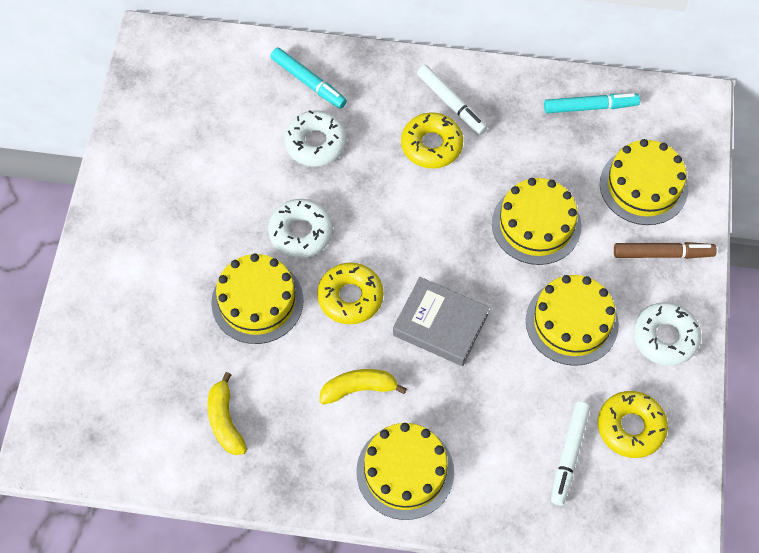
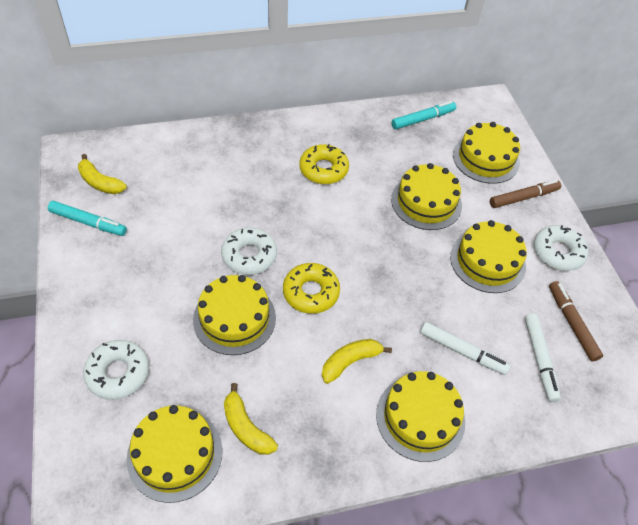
camera: 25 degrees left, 10 degrees down
(148, 424) = (175, 454): none -> yellow cake
(170, 92) = (100, 182): none -> yellow banana
(308, 82) = (211, 150): turquoise marker -> turquoise marker (88, 222)
(315, 143) = (234, 189): white donut -> white donut (118, 373)
(440, 325) = (391, 292): grey book -> none
(451, 103) = (325, 139): white marker -> white marker (462, 351)
(630, 427) = (571, 323): yellow donut -> brown marker

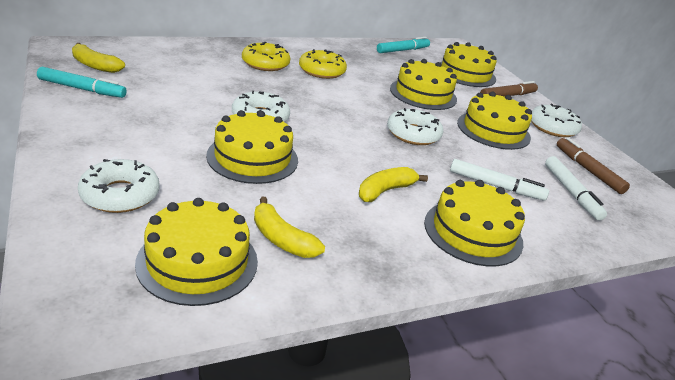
camera: 10 degrees left, 20 degrees down
(311, 292) = (330, 143): yellow donut -> yellow donut (265, 63)
(398, 273) = (413, 134): none -> white donut

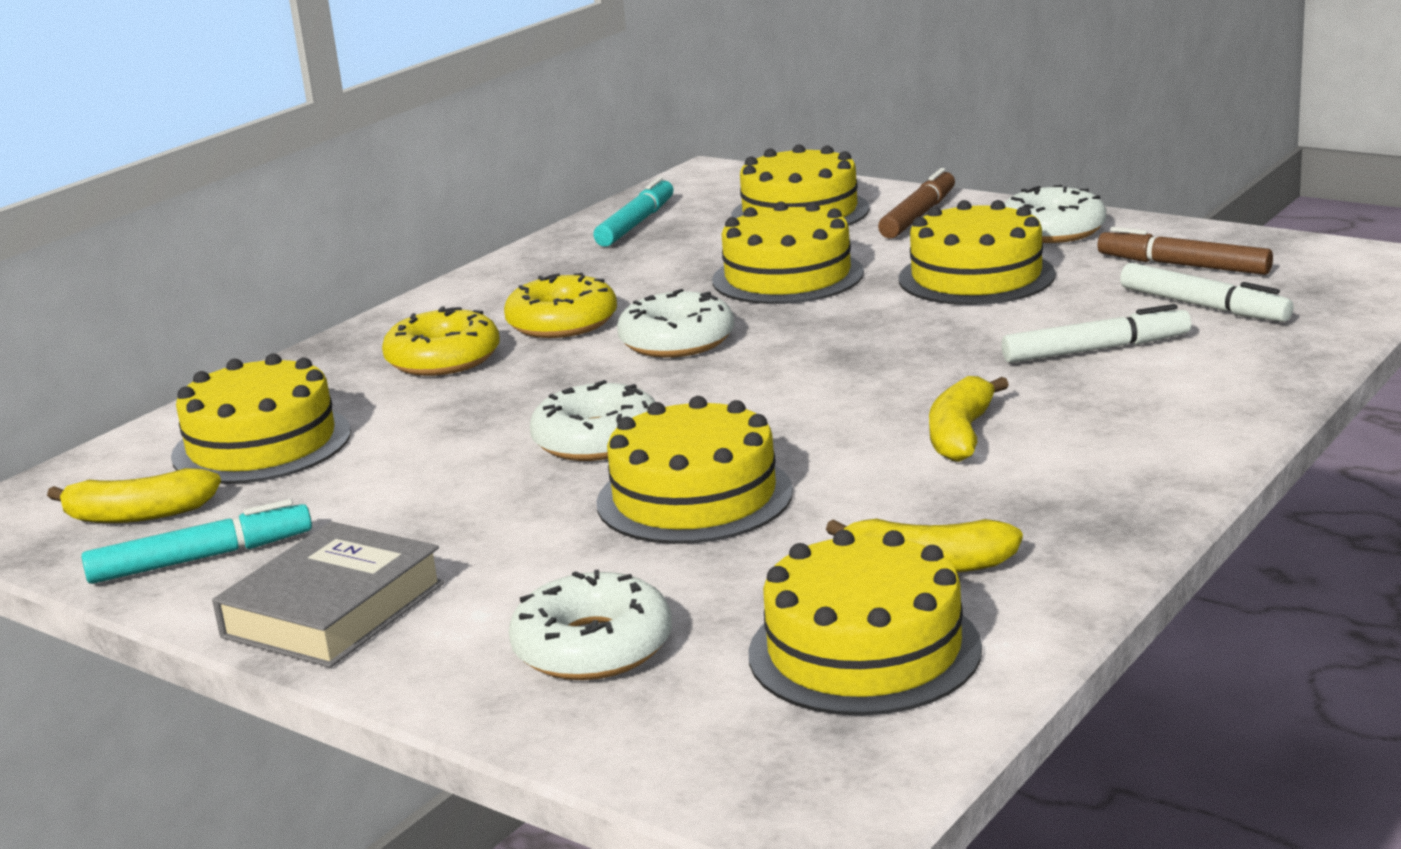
camera: 25 degrees left, 10 degrees down
(79, 129) = (334, 610): none -> grey book
(413, 134) = (872, 342): white donut -> white donut (677, 341)
(473, 232) = (1155, 420): yellow cake -> yellow cake (262, 444)

